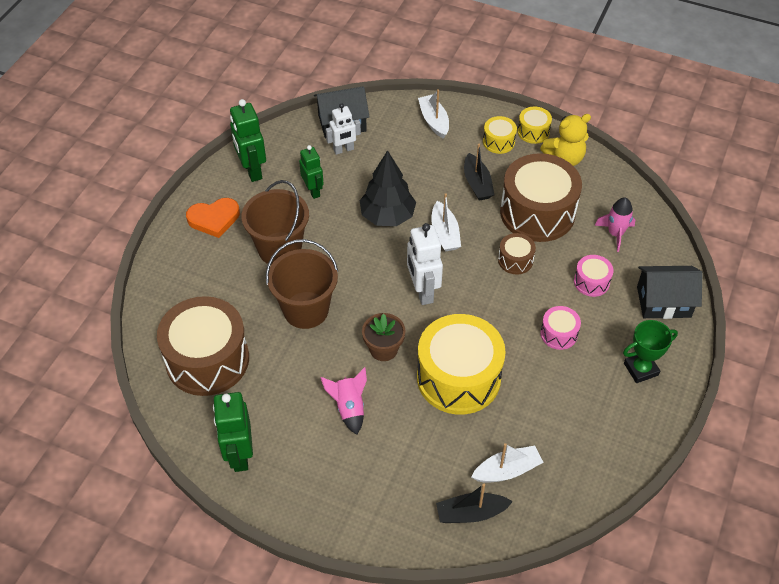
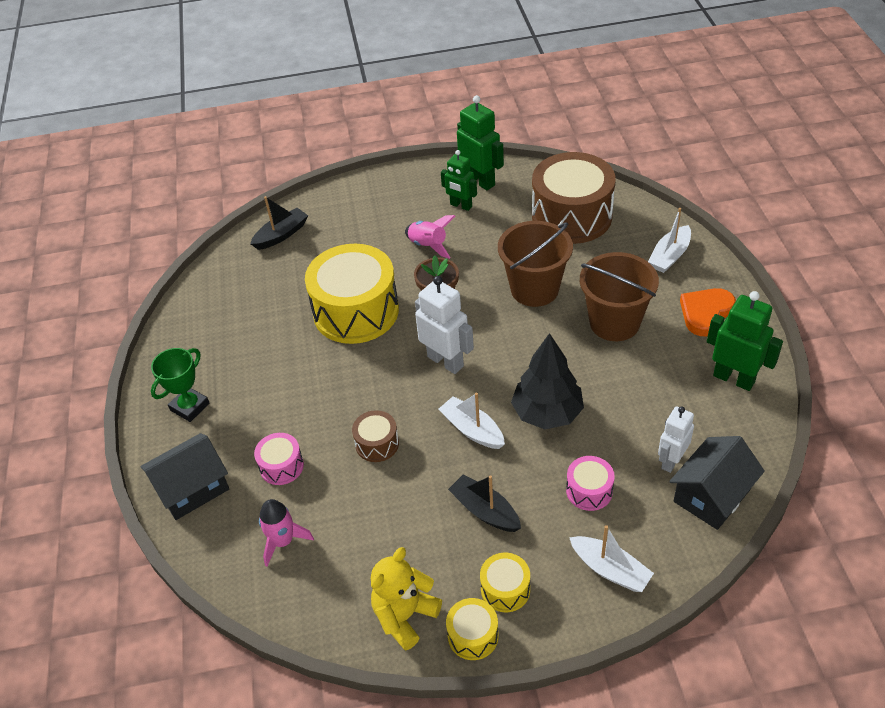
camera: 150 degrees right, 5 degrees down
(313, 191) = (649, 395): green robot -> green robot (461, 206)
(507, 470) = (270, 272): white boat -> white boat (669, 256)
(537, 212) = (390, 515): brown drum -> none
(558, 334) = (287, 395): pink drum -> pink drum (589, 491)

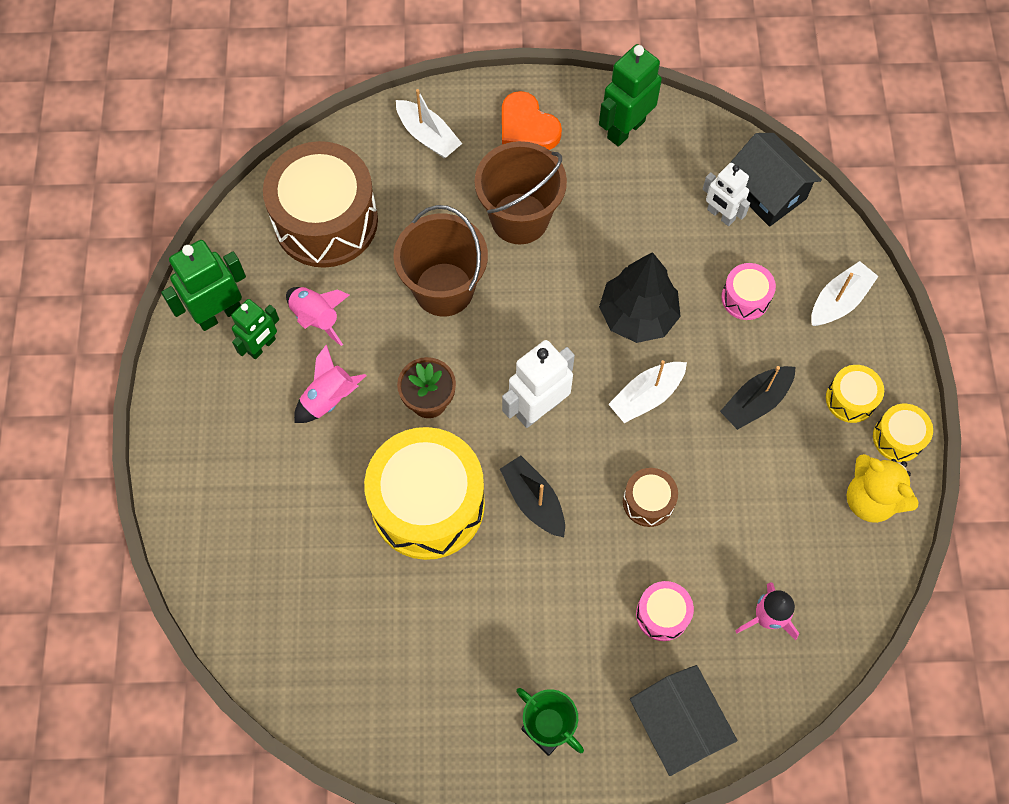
camera: 85 degrees left, 20 degrees up
(281, 235) = (246, 593): black boat -> black boat (534, 501)
(490, 227) = (316, 318): none -> pink rocket

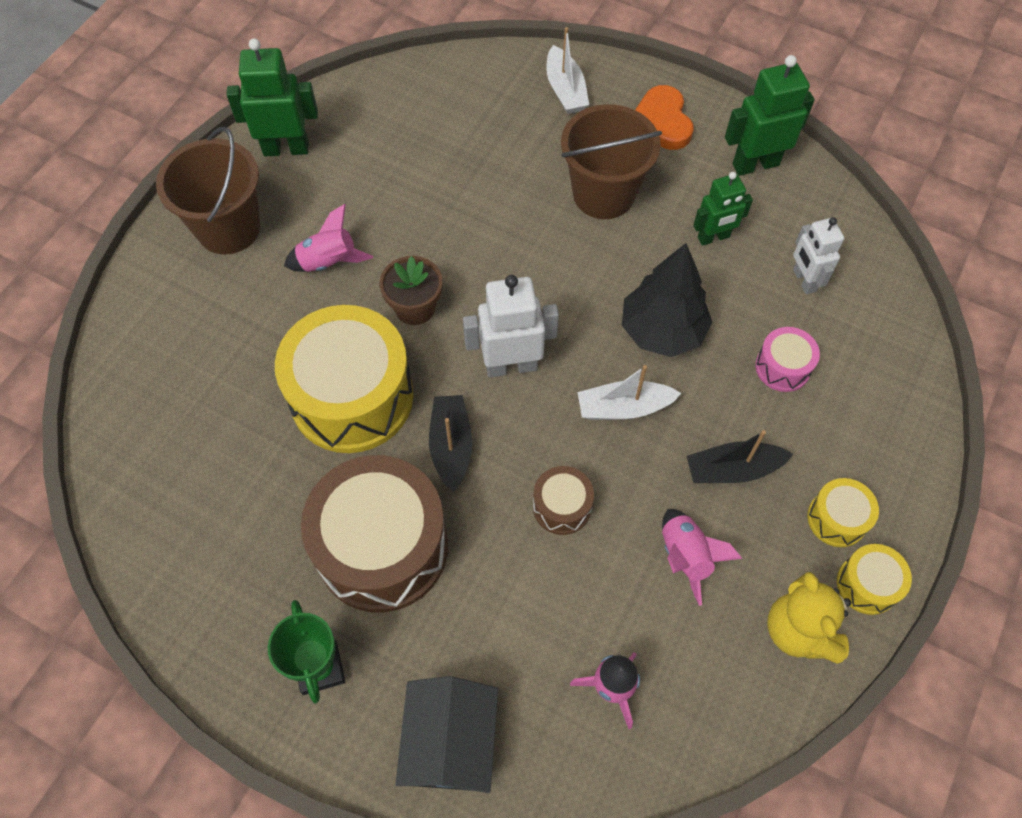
camera: 30 degrees right, 5 degrees down
(262, 346) = (302, 191): green robot -> green robot (713, 237)
(316, 318) = (365, 191): pink rocket -> pink rocket (685, 556)
(326, 221) = (428, 117): brown drum -> brown drum (382, 547)
(444, 289) = (493, 221): brown bucket -> brown bucket (228, 228)
(662, 614) = (506, 623): pink drum -> none
(767, 191) = (865, 281): black house -> none
(839, 301) = (881, 418): white boat -> none

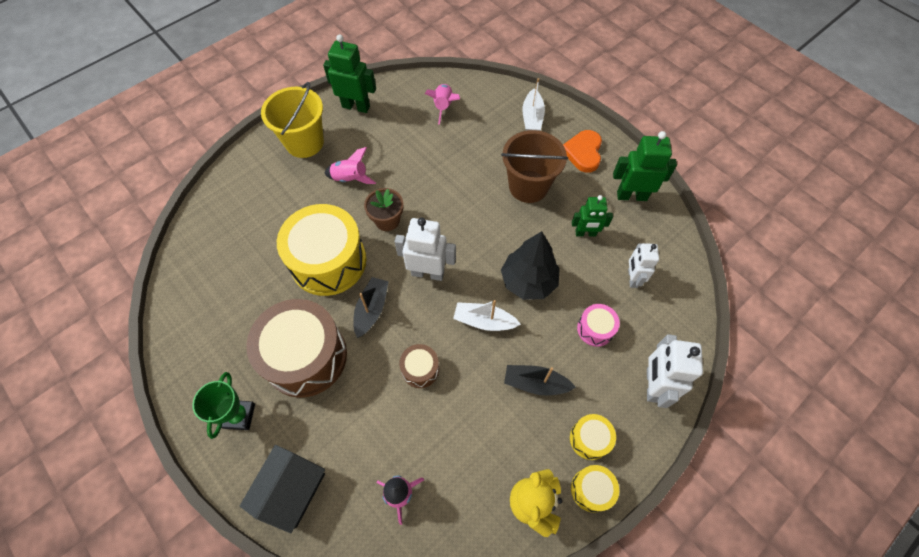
camera: 20 degrees right, 0 degrees up
(228, 228) = (304, 142): brown bucket -> yellow bucket
(685, 556) = (482, 428): pink rocket -> pink rocket (443, 107)
(889, 417) = (652, 385): none -> white robot

